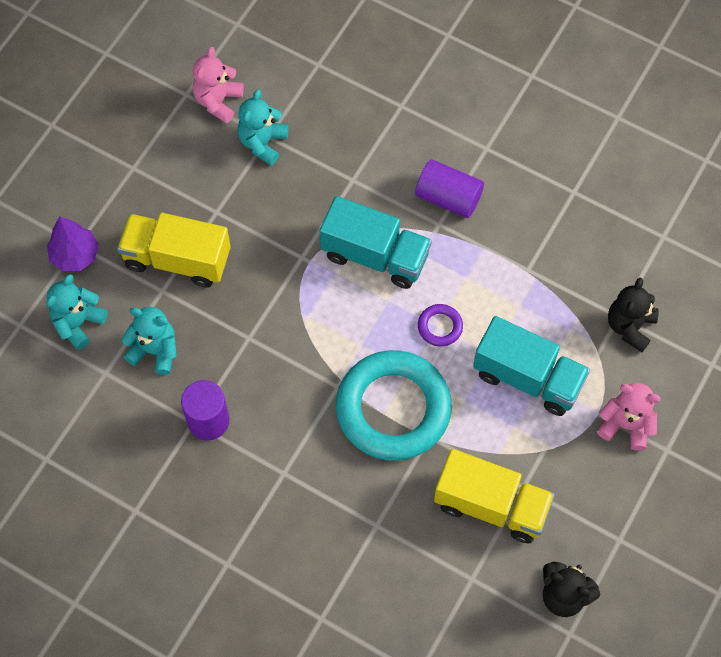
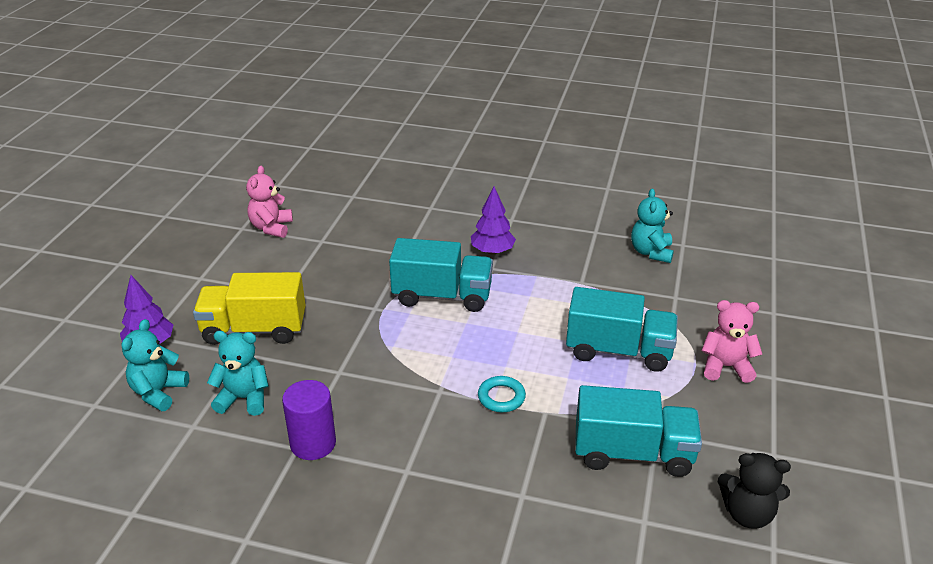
camera: 15 degrees left, 30 degrees down
(262, 143) = (317, 245): turquoise teddy bear -> turquoise teddy bear (651, 252)
(393, 409) = (501, 397): turquoise ring -> turquoise ring, size x0.40
(440, 327) = (521, 331): purple ring -> none
(448, 197) = (492, 251): purple cylinder -> purple tree
(491, 505) = (633, 453): yellow truck -> turquoise truck
(630, 326) = (689, 302): black teddy bear -> none

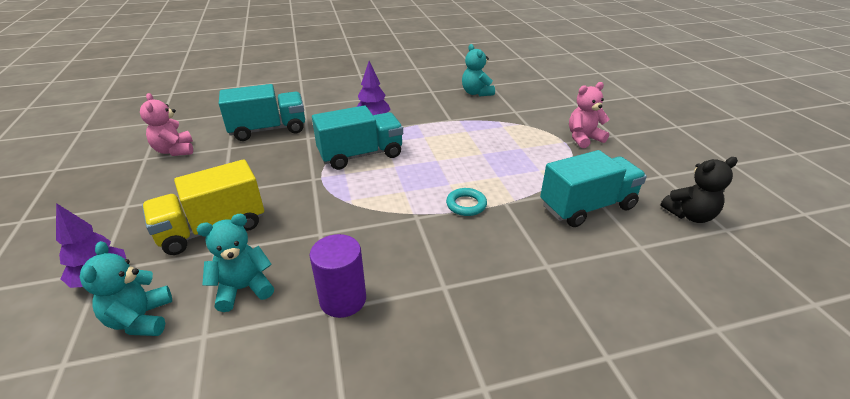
camera: 30 degrees left, 0 degrees up
(618, 351) = (513, 150): turquoise truck -> turquoise truck (268, 130)

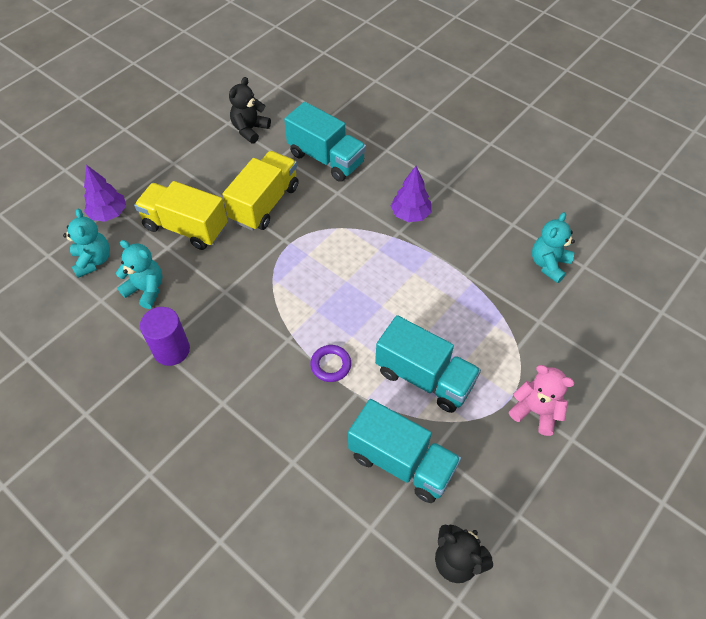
camera: 55 degrees right, 20 degrees up
(141, 319) = (93, 261): turquoise teddy bear -> turquoise teddy bear turned 120 degrees clockwise
(175, 150) = (250, 130): pink teddy bear -> black teddy bear
(262, 173) = (265, 203): none -> yellow truck
(361, 155) = (342, 247): turquoise truck -> turquoise truck (424, 377)
(466, 205) = (330, 365): turquoise ring -> purple ring

